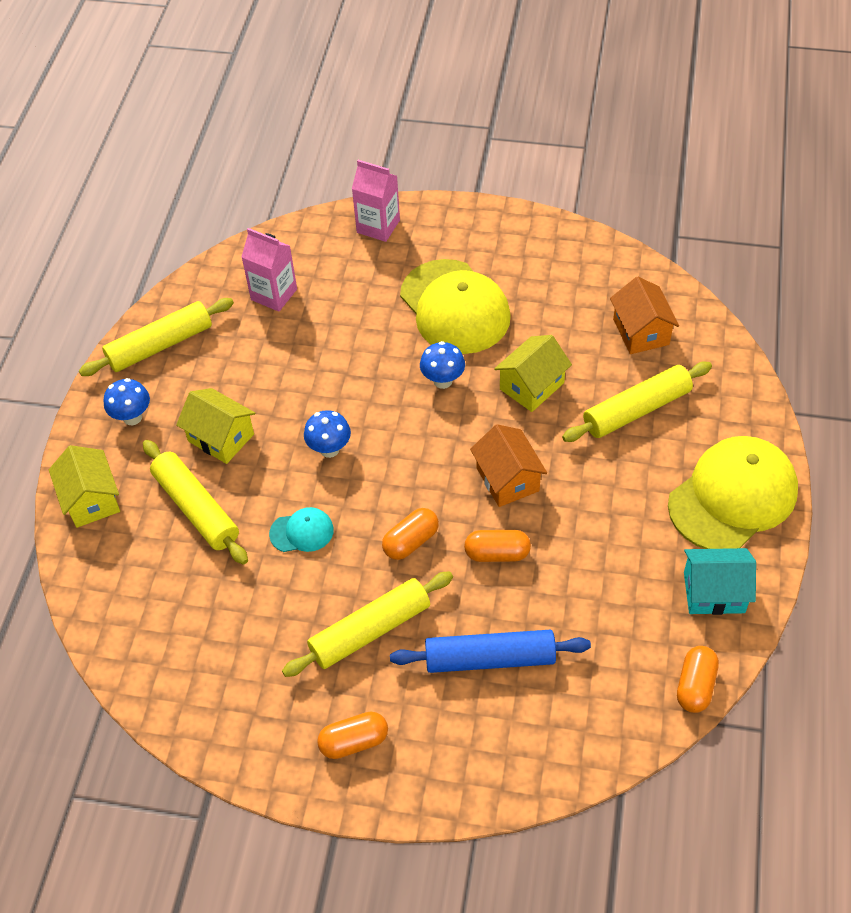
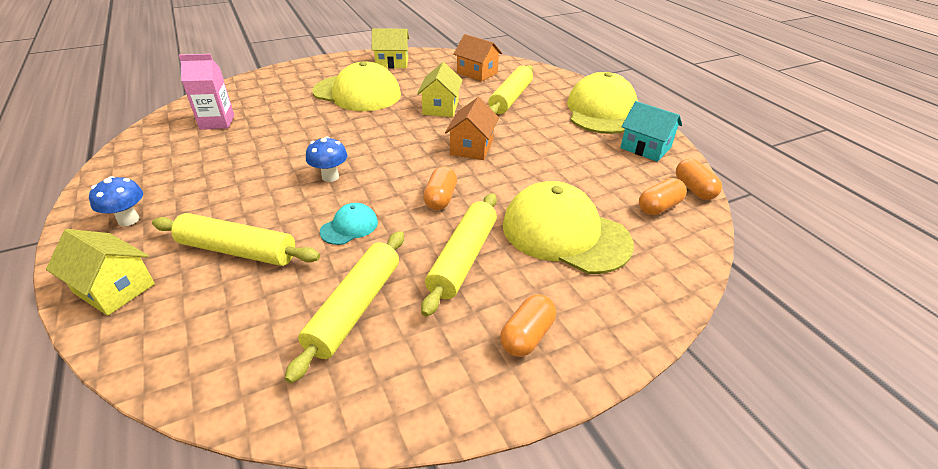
camera: 40 degrees left, 15 degrees down
(160, 345) = (130, 173): yellow rolling pin -> yellow rolling pin (355, 308)
(221, 438) = (229, 202): yellow house -> yellow house (392, 63)
(378, 226) = (272, 78): pink carton -> none
(443, 381) = (381, 122): blue mushroom -> none
(490, 659) = (565, 233): blue rolling pin -> yellow cap
(497, 553) = (505, 181): orange capsule -> orange capsule (659, 207)
(507, 479) = (471, 147): orange house -> orange house turned 75 degrees clockwise
(714, 592) = (645, 148): turquoise house -> turquoise house turned 75 degrees clockwise

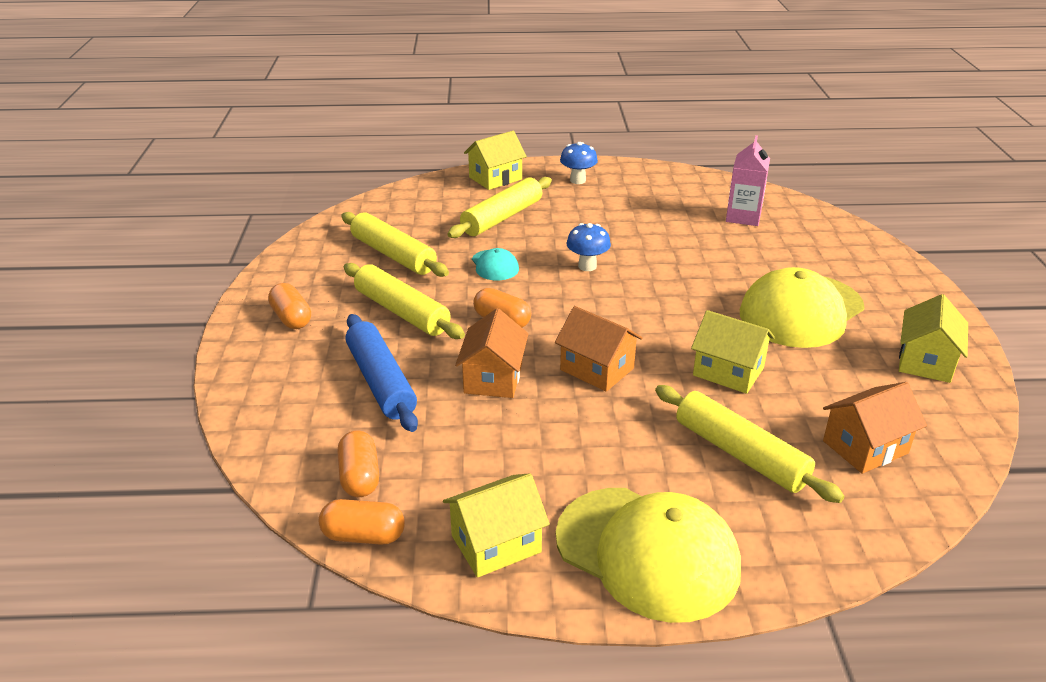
camera: 115 degrees right, 5 degrees down
(515, 183) = (493, 378): none -> orange house
(565, 233) = (381, 382): yellow cap -> blue rolling pin
(645, 148) = (496, 544): turquoise house -> yellow house

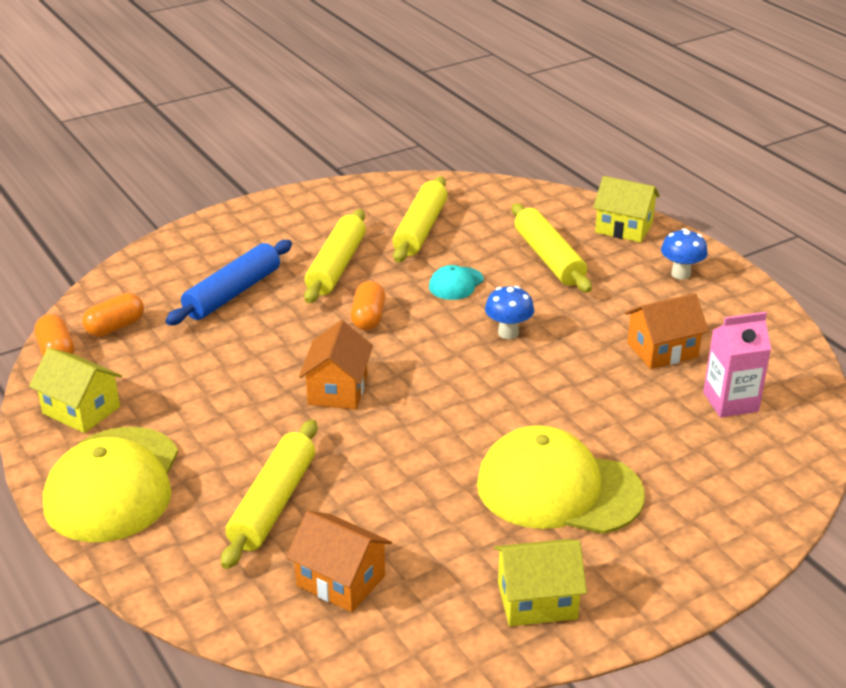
camera: 60 degrees right, 0 degrees up
(291, 318) = (282, 224): orange capsule -> none
(493, 378) = (280, 342): orange house -> orange house (662, 350)
(502, 218) = (548, 258): yellow rolling pin -> yellow rolling pin turned 60 degrees clockwise
(728, 371) = (398, 466): yellow house -> none

